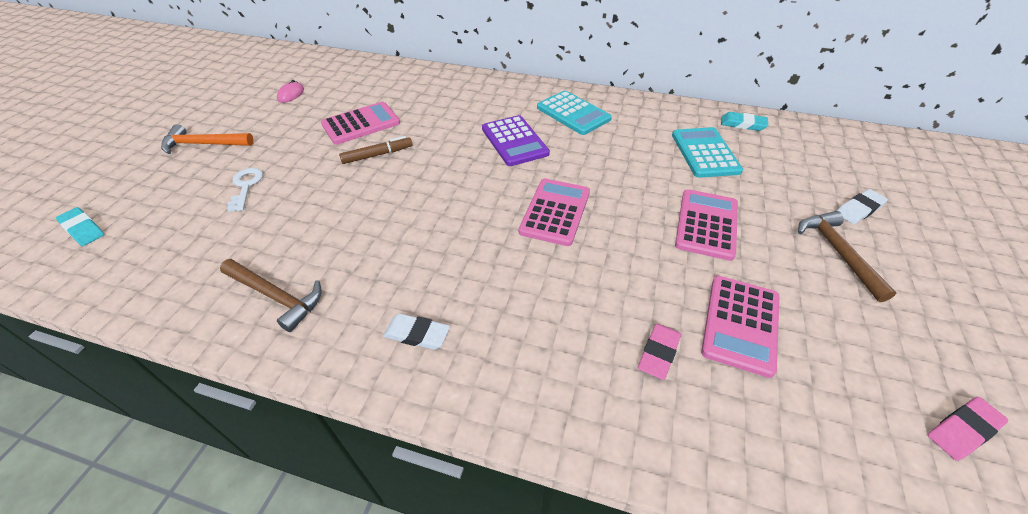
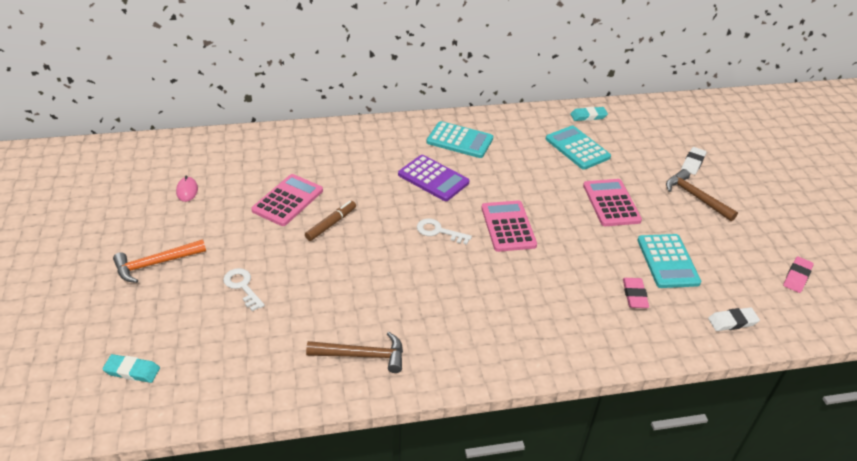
camera: 30 degrees left, 5 degrees down
(417, 334) = (484, 340): white eraser -> white eraser (732, 321)
(474, 193) = (438, 231): none -> white key
(740, 324) = (667, 261): pink calculator -> turquoise calculator

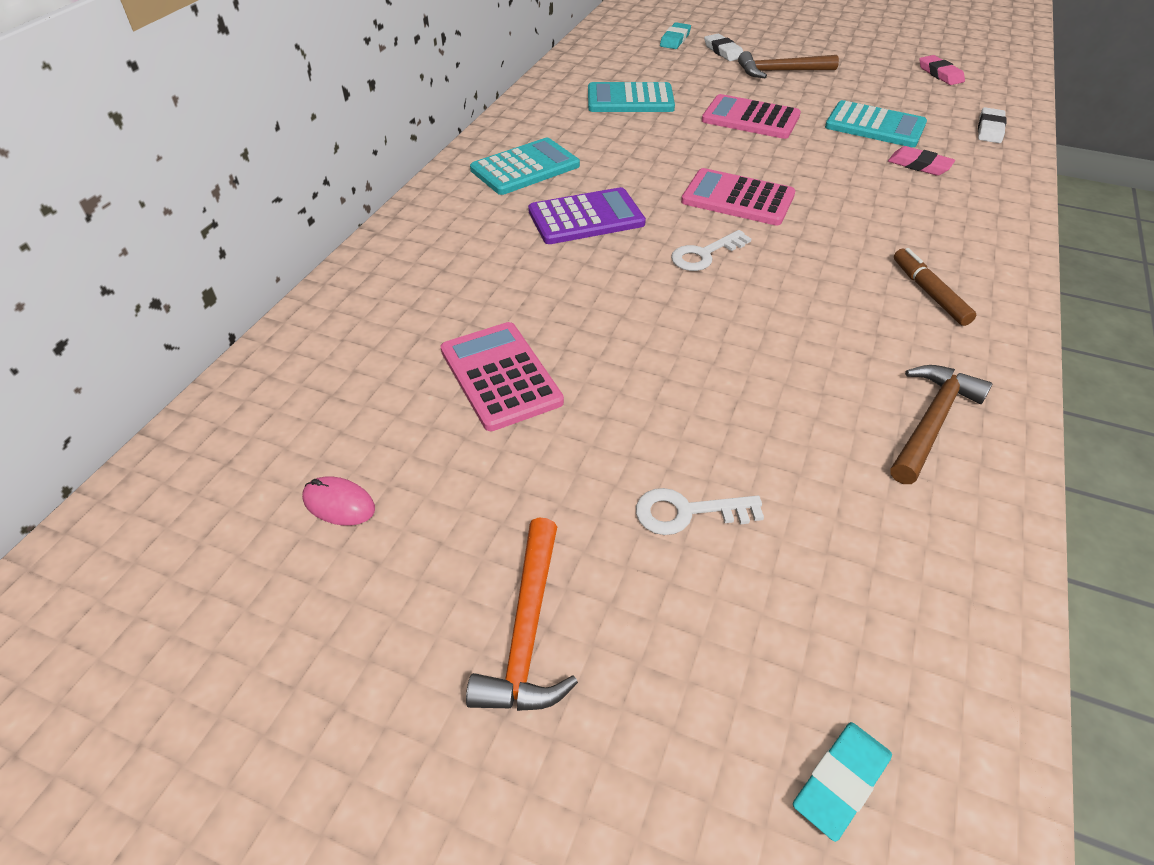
camera: 55 degrees left, 5 degrees up
(331, 224) = (604, 348): brown marker -> brown marker (929, 293)
(588, 116) = (577, 71): turquoise eraser -> turquoise eraser (675, 40)

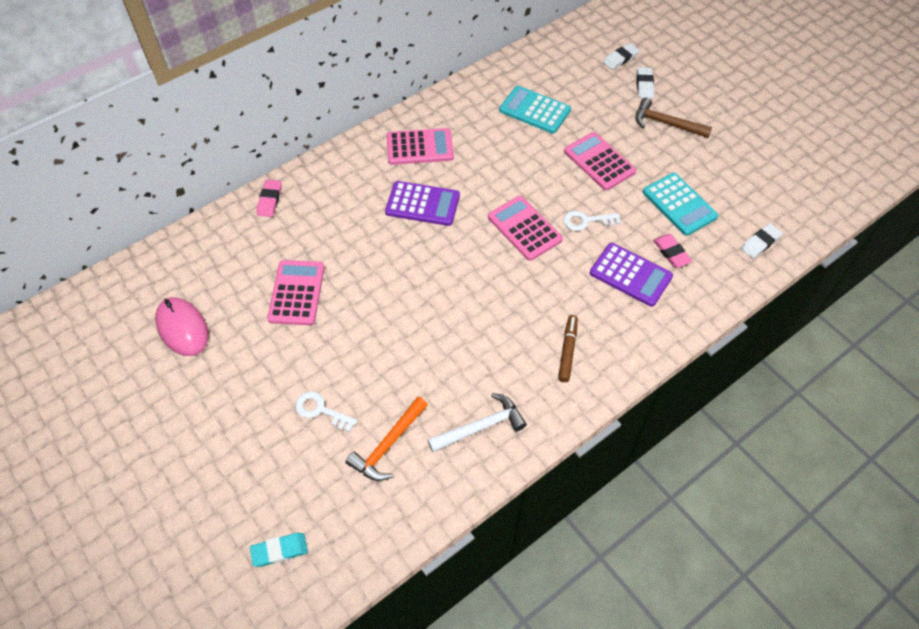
camera: 30 degrees right, 10 degrees up
(339, 503) = (182, 328): pink mouse -> pink mouse, size x1.87
(525, 168) = (420, 147): turquoise calculator -> pink calculator
(527, 631) = (214, 427): orange hammer -> orange hammer (388, 445)
(675, 40) = (620, 58): turquoise eraser -> white eraser
(704, 254) = (465, 262): white key -> white key (586, 221)
(904, 198) = (630, 275): none -> purple calculator
(931, 421) = (481, 426): brown hammer -> white hammer
(940, 74) = (786, 173): pink eraser -> pink eraser (269, 200)

